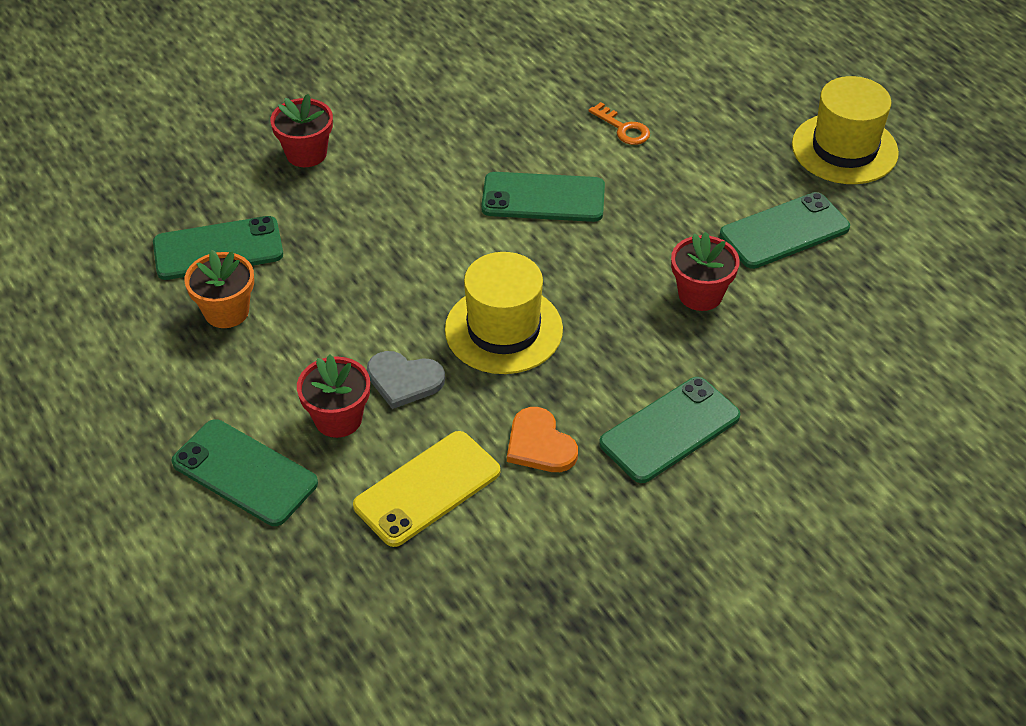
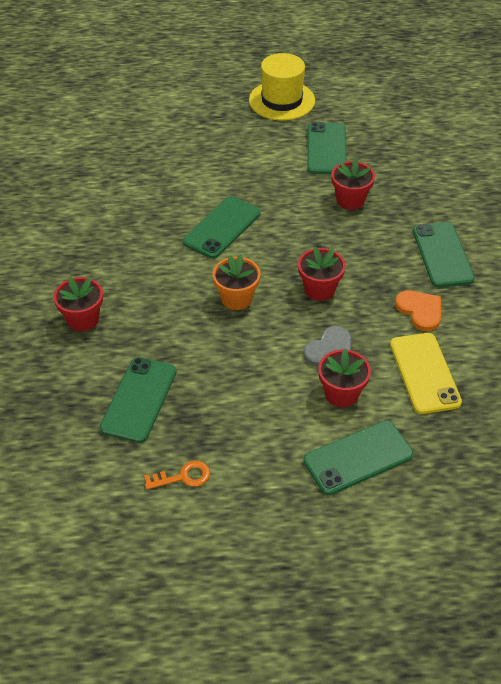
camera: 60 degrees left, 0 degrees up
(226, 311) = (204, 416): orange flower pot -> orange flower pot (236, 298)
(503, 329) = (319, 289): yellow hat -> red flower pot
(540, 444) = (420, 310): orange heart -> orange heart turned 120 degrees counterclockwise
(623, 128) = (191, 171): orange key -> orange key (183, 477)

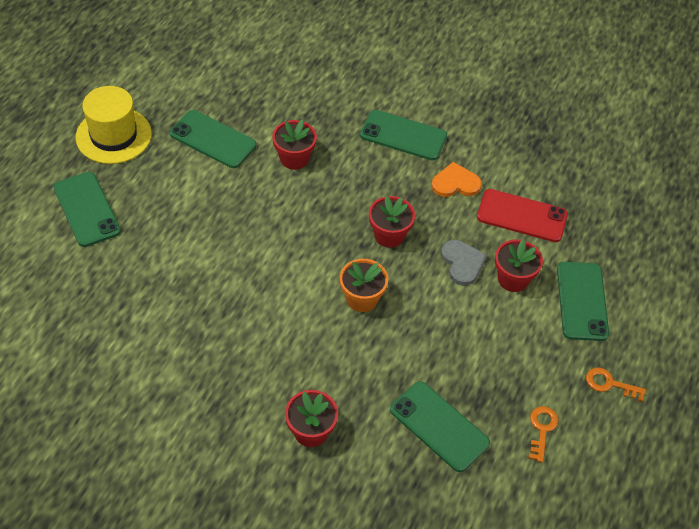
camera: 65 degrees left, 5 degrees up
(222, 227) = (262, 267): green phone -> green phone (87, 209)
(273, 515) = (610, 384): none -> orange key
(424, 373) = (522, 216): yellow phone -> red phone

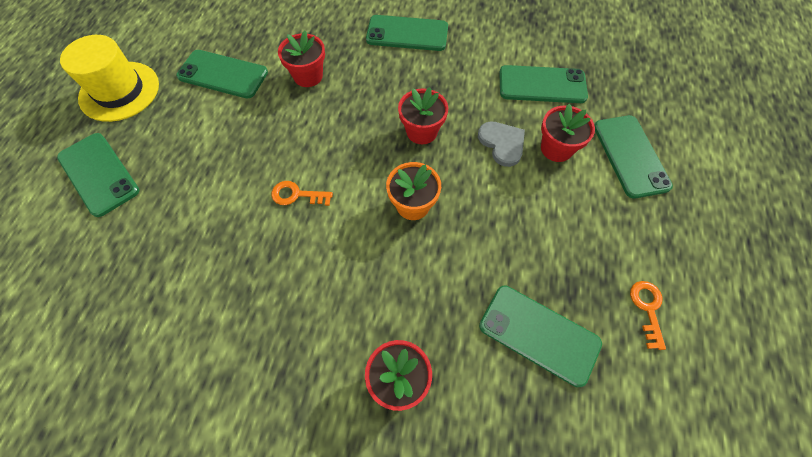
camera: 10 degrees left, 10 degrees up
(455, 183) = (470, 67): orange heart -> none
(522, 216) = (542, 85): red phone -> green phone
(610, 384) = (693, 238): orange key -> orange key (297, 195)

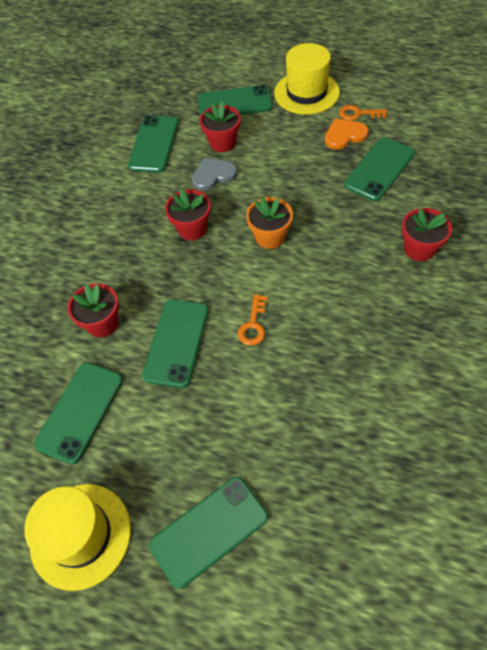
camera: 80 degrees left, 5 degrees down
(407, 33) = (64, 237): green phone -> green phone (176, 342)
(598, 289) = (344, 135): none -> orange heart
(674, 239) = (306, 93): none -> yellow hat

